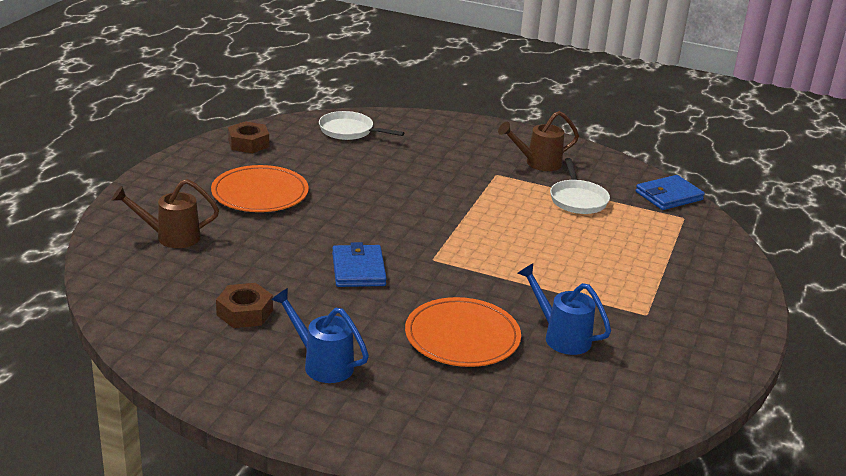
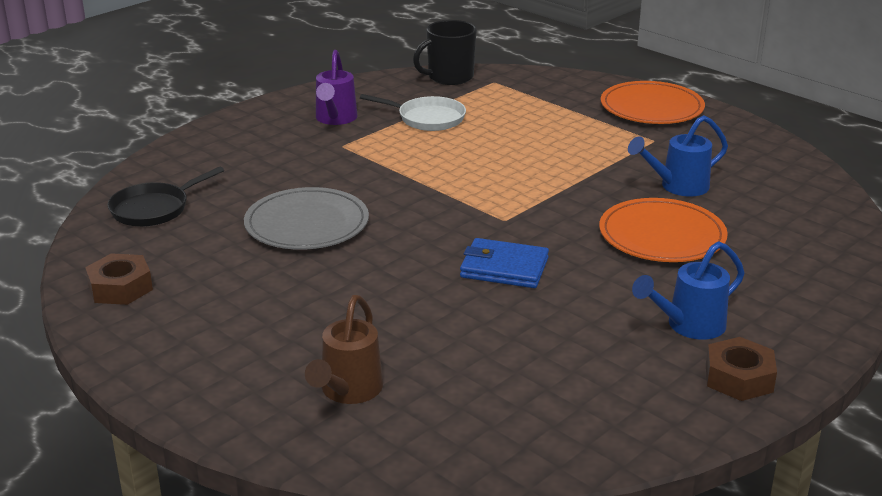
camera: 65 degrees left, 0 degrees up
(244, 312) = (565, 360): brown nut -> brown nut (739, 378)
(260, 193) = (274, 302): orange plate -> orange plate (651, 107)
(349, 131) = (154, 209): white pan -> black pan
(367, 184) = (307, 224): none -> grey plate
(538, 163) = (335, 119): brown watering can -> purple watering can
(668, 196) = (449, 77): blue wallet -> black mug

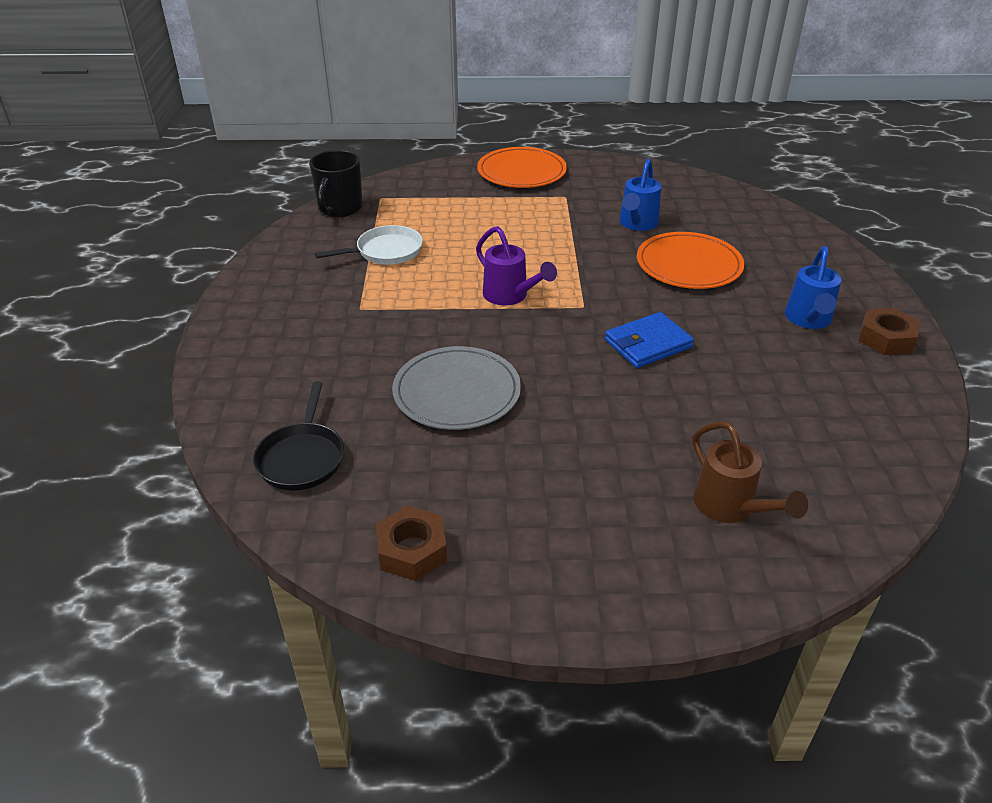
camera: 45 degrees left, 10 degrees up
(335, 119) = (312, 287): purple watering can -> purple watering can (510, 296)

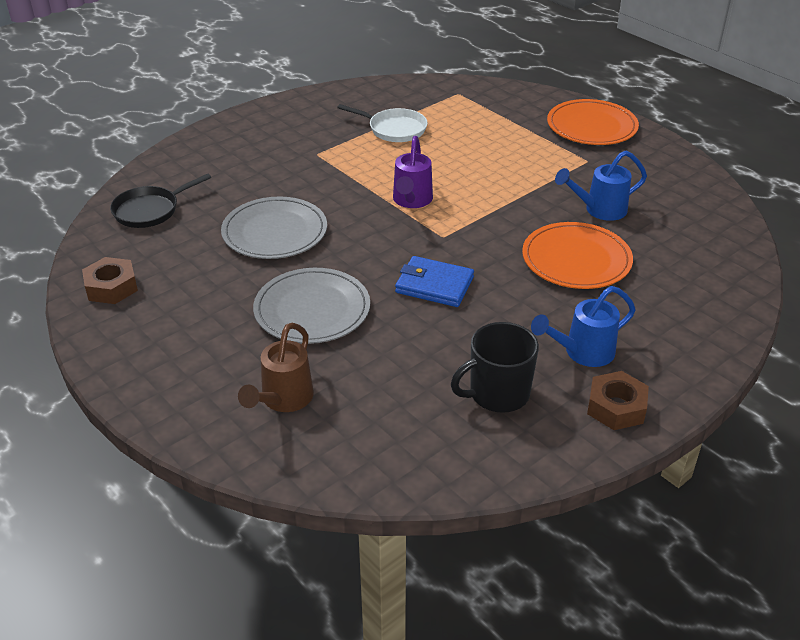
camera: 50 degrees right, 0 degrees up
(339, 208) = (420, 87): black mug -> black mug (497, 394)
(609, 427) = (312, 309): none -> grey plate

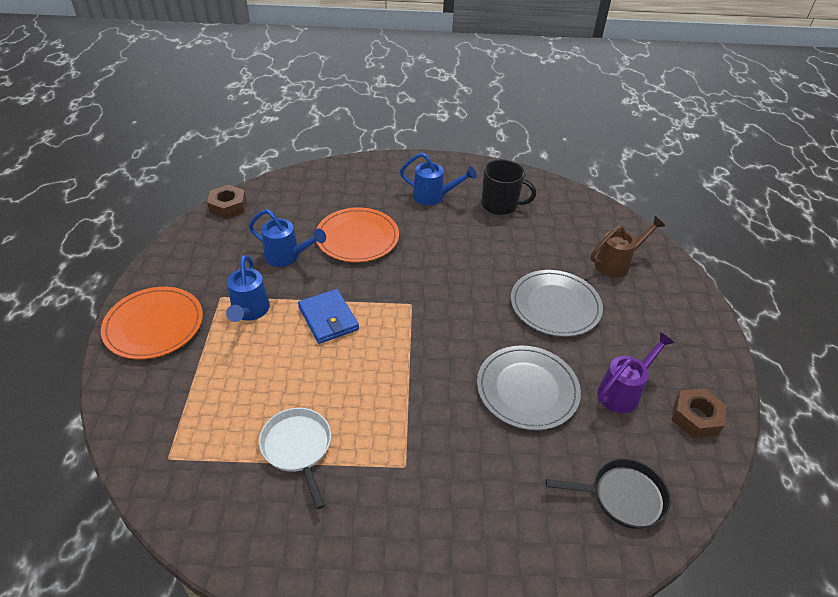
camera: 140 degrees left, 5 degrees up
(411, 201) = (393, 348): purple watering can -> purple watering can (623, 392)
(434, 285) = (461, 274): blue wallet -> blue wallet (328, 318)
(550, 164) = (249, 311): none -> blue watering can
(616, 407) = (454, 172): brown nut -> brown nut (228, 206)

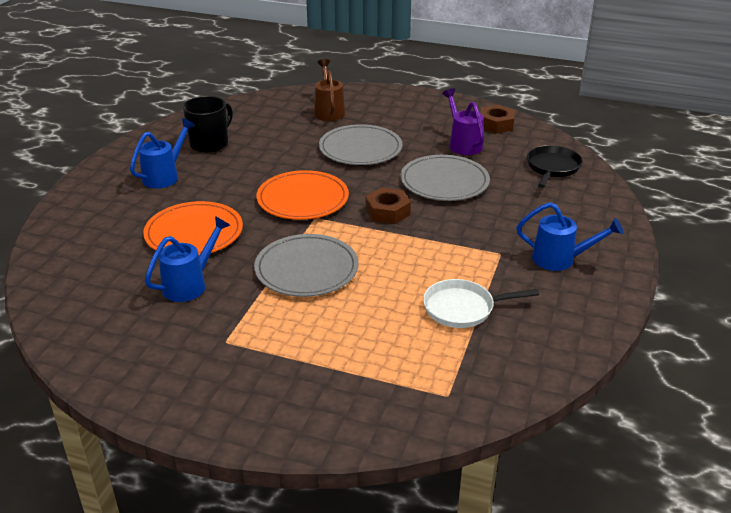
camera: 70 degrees left, 10 degrees down
(154, 325) = (242, 400): orange plate -> orange plate (302, 199)
(228, 206) = (52, 322): brown nut -> brown nut (387, 212)
(249, 311) = (264, 321): blue watering can -> blue watering can (560, 260)
(328, 318) = (306, 269): blue wallet -> grey plate

